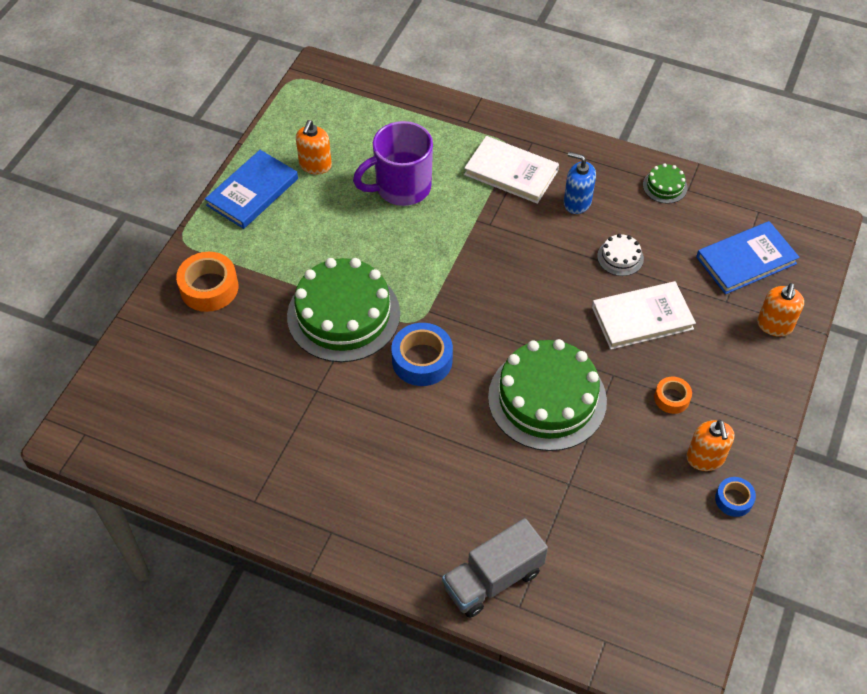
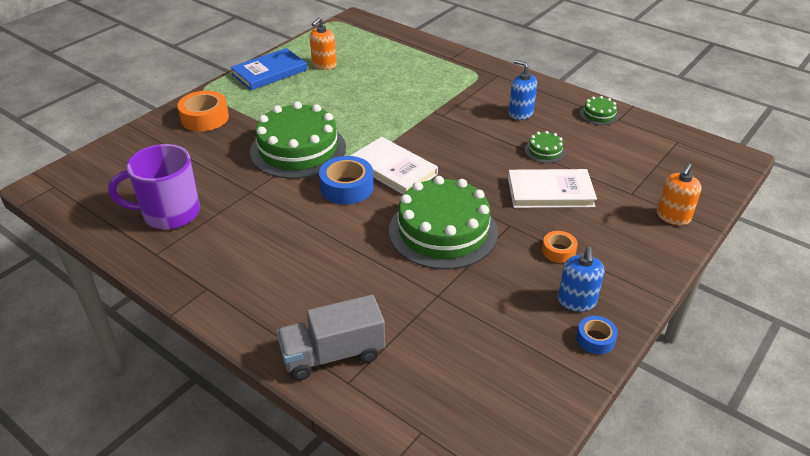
camera: 15 degrees right, 15 degrees down
(401, 187) = (382, 85): purple mug -> purple mug (169, 213)
(511, 172) = (473, 89): white book -> white book (393, 169)
(620, 257) = (544, 151): white cake -> green cake
(705, 458) = (576, 301): orange soap dispenser -> blue soap dispenser
(746, 260) = (657, 170): blue book -> none

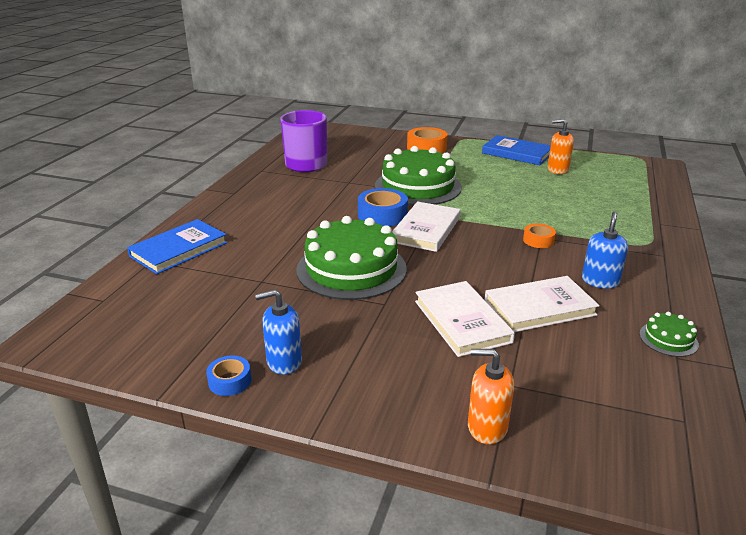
camera: 70 degrees right, 10 degrees down
(333, 354) = (179, 249): grey truck -> blue book
(544, 151) = (539, 307): green cake -> white book
(558, 251) = (360, 340): orange tape -> orange tape (538, 240)

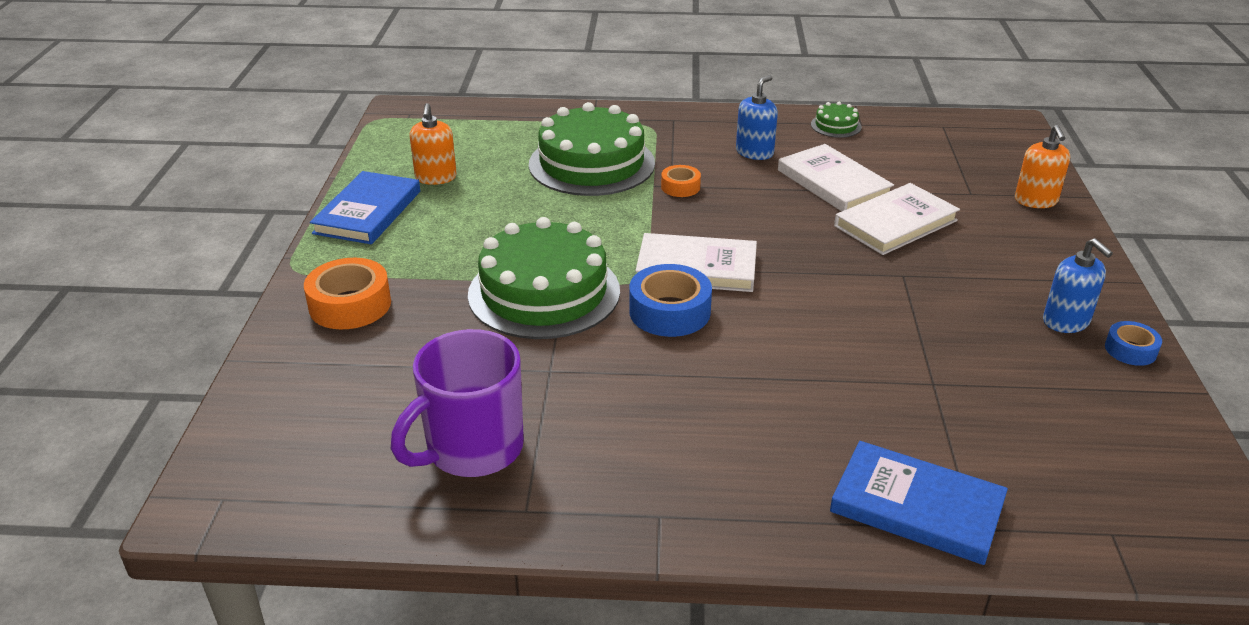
camera: 105 degrees left, 5 degrees up
(351, 269) = (845, 312): green cake -> green cake (591, 164)
(600, 281) = (754, 152): blue soap dispenser -> blue soap dispenser turned 120 degrees clockwise

